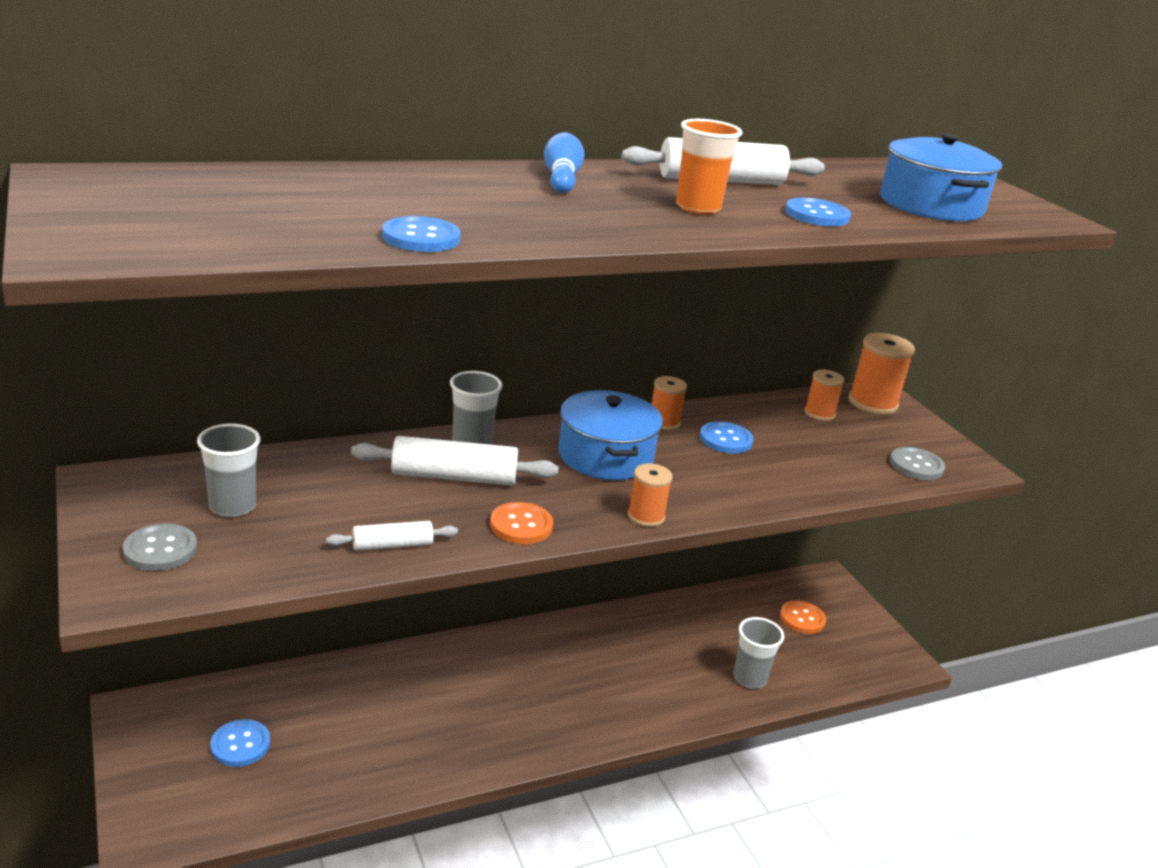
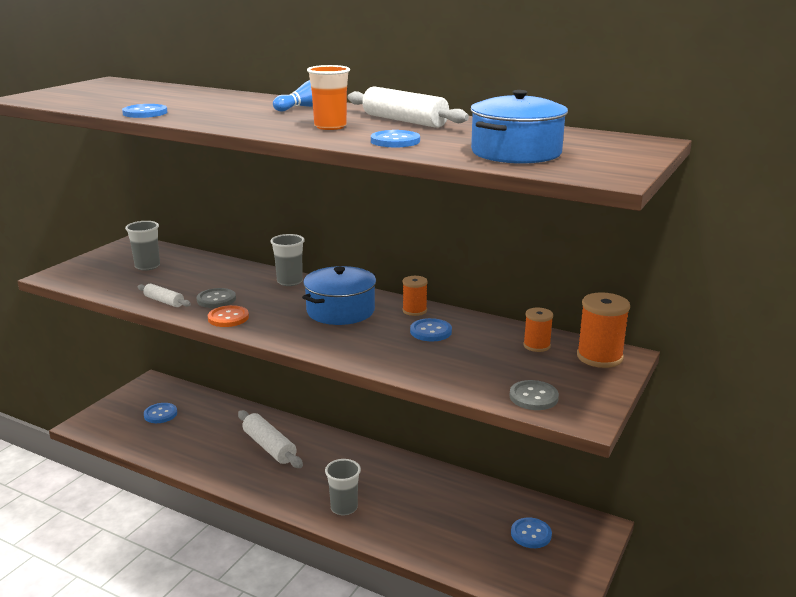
camera: 55 degrees right, 5 degrees down
(160, 549) = (95, 269): grey button -> grey button (216, 299)
(454, 476) = (249, 290): white rolling pin -> white rolling pin (269, 447)
(646, 516) = (292, 340): orange spool -> none
(749, 678) = (429, 538): grey cup -> grey cup (344, 508)
(802, 618) = (531, 534): orange button -> blue button

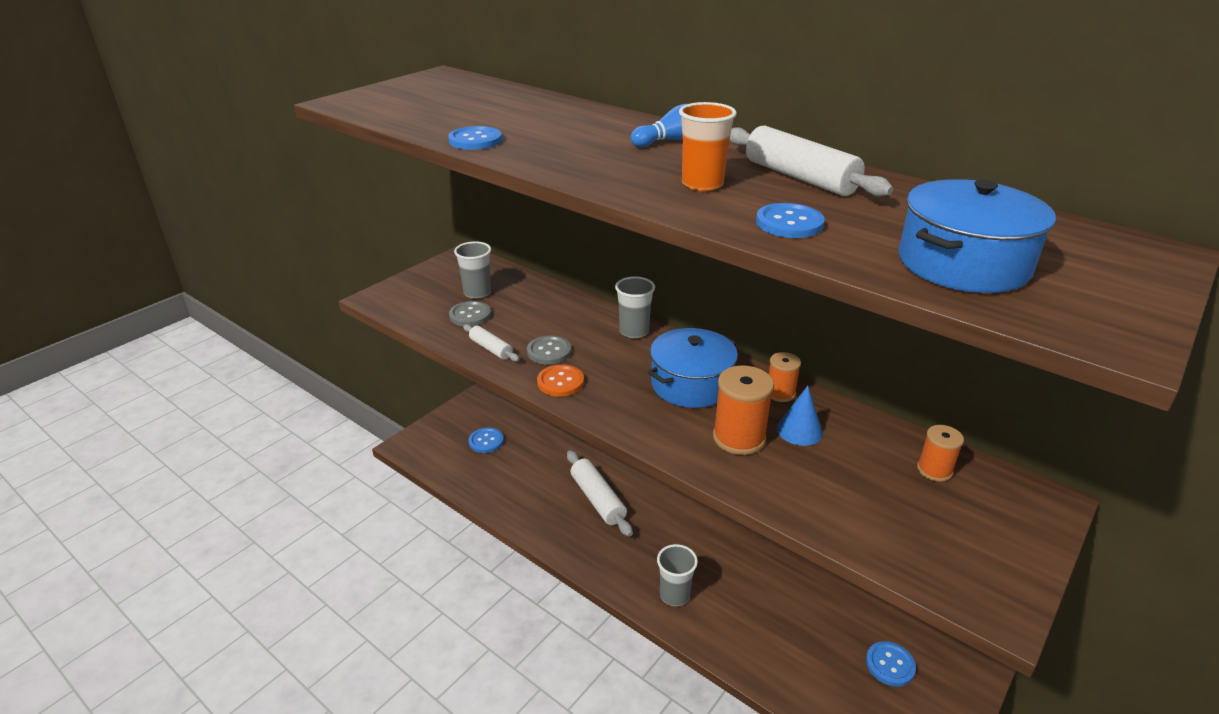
camera: 10 degrees right, 10 degrees up
(431, 331) = (799, 430): blue button -> blue cone
(533, 397) = (930, 561): grey button -> grey button (470, 315)
(599, 357) = (1018, 500): orange spool -> orange spool (739, 438)

